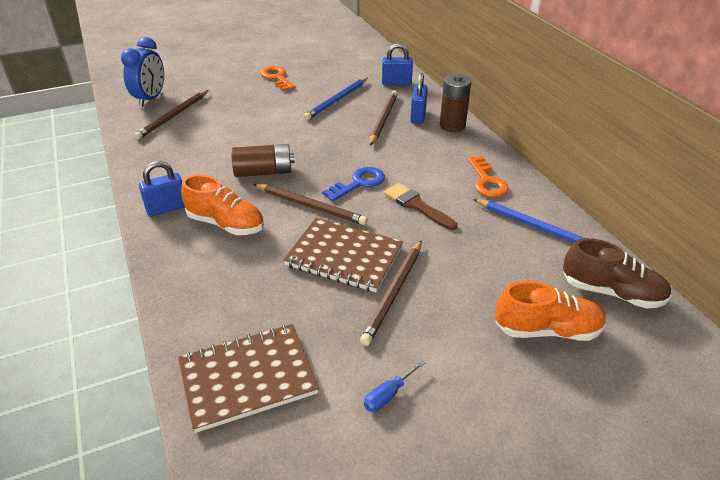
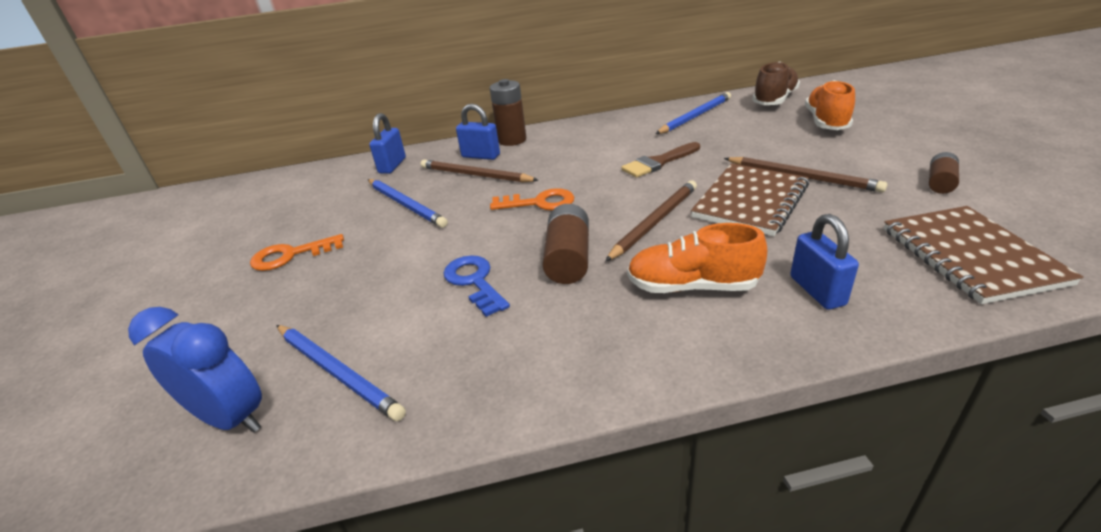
camera: 75 degrees left, 5 degrees down
(167, 208) = (650, 350): blue padlock -> blue padlock (817, 291)
(173, 116) = (337, 372): brown pencil -> blue pencil
(226, 224) = (692, 286): orange shoe -> orange shoe turned 120 degrees counterclockwise
(358, 183) = (611, 192): blue key -> blue key (474, 282)
(388, 395) = (940, 182): blue screwdriver -> brown battery
(486, 181) = (621, 130): orange key -> orange key (539, 203)

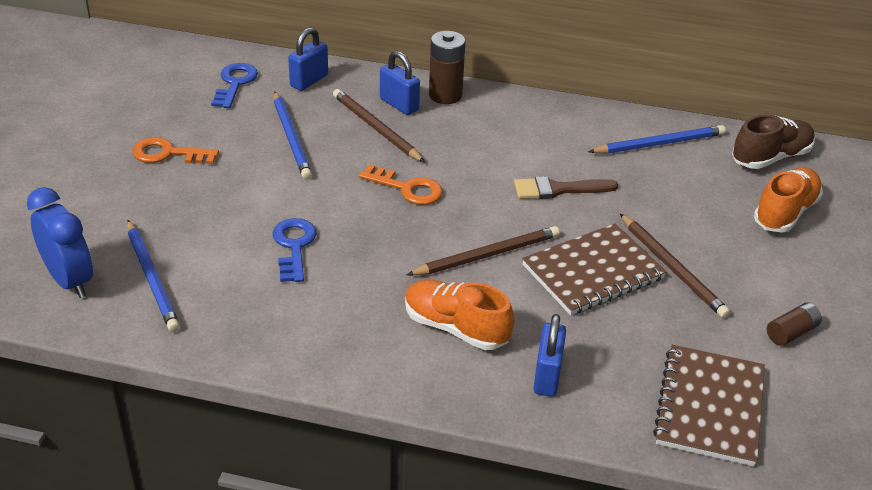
camera: 20 degrees right, 5 degrees up
(326, 187) = (235, 83): none -> blue key
(568, 259) = (383, 258): brown battery -> none

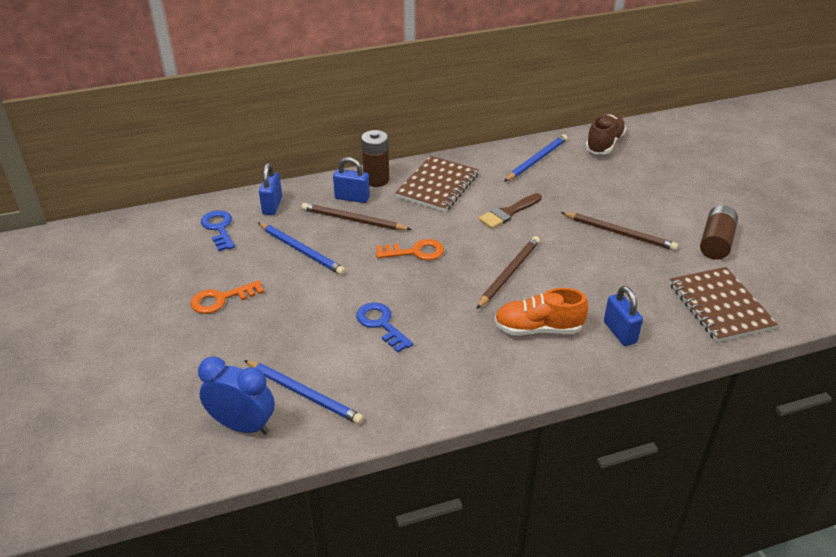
camera: 30 degrees left, 0 degrees up
(593, 272) = (580, 256): brown notebook -> brown notebook (437, 186)
(785, 213) = (644, 174): orange shoe -> none
(791, 333) = (716, 242): brown battery -> brown battery, size x1.61

